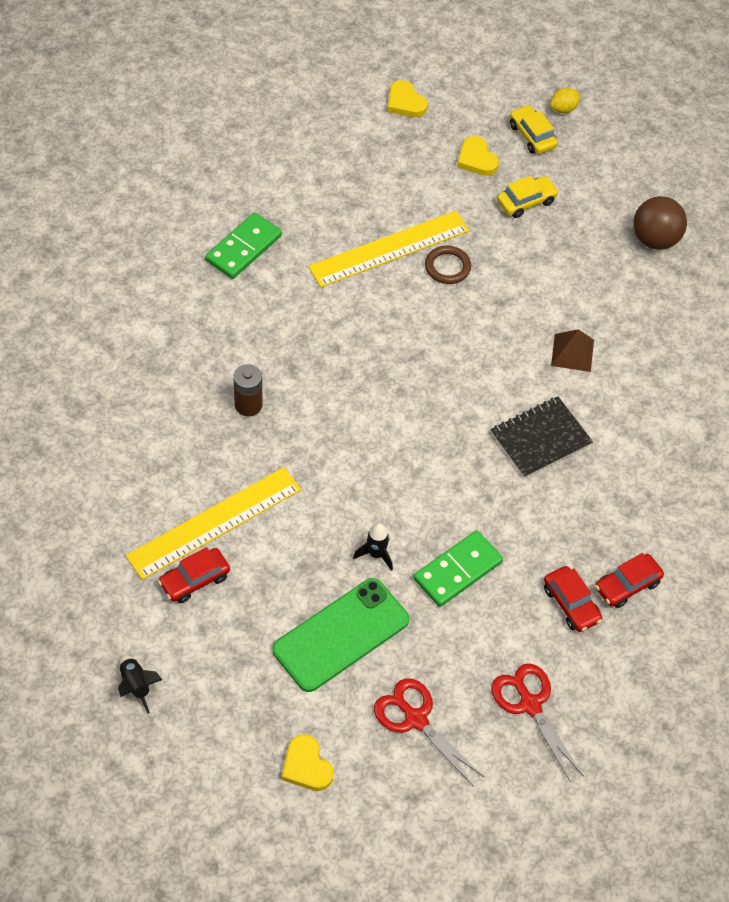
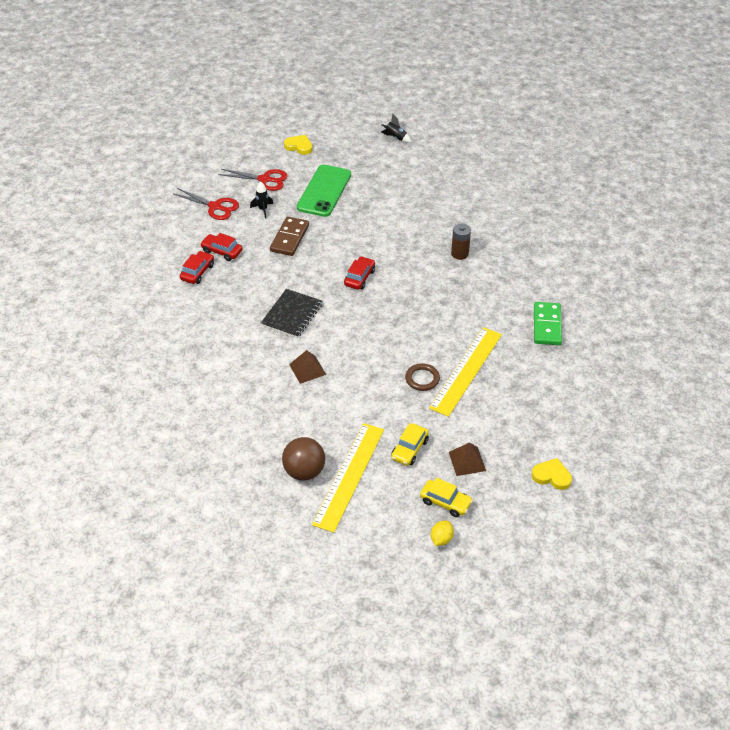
camera: 150 degrees right, 10 degrees down
(195, 580) = (409, 179): red car -> red car (359, 278)
(214, 522) = (423, 202): yellow ruler -> yellow ruler (349, 476)
(376, 554) = (335, 226): black rocket -> black rocket (263, 209)
(457, 570) = (290, 238): green domino -> brown domino
(476, 159) = (467, 461): yellow heart -> brown pyramid

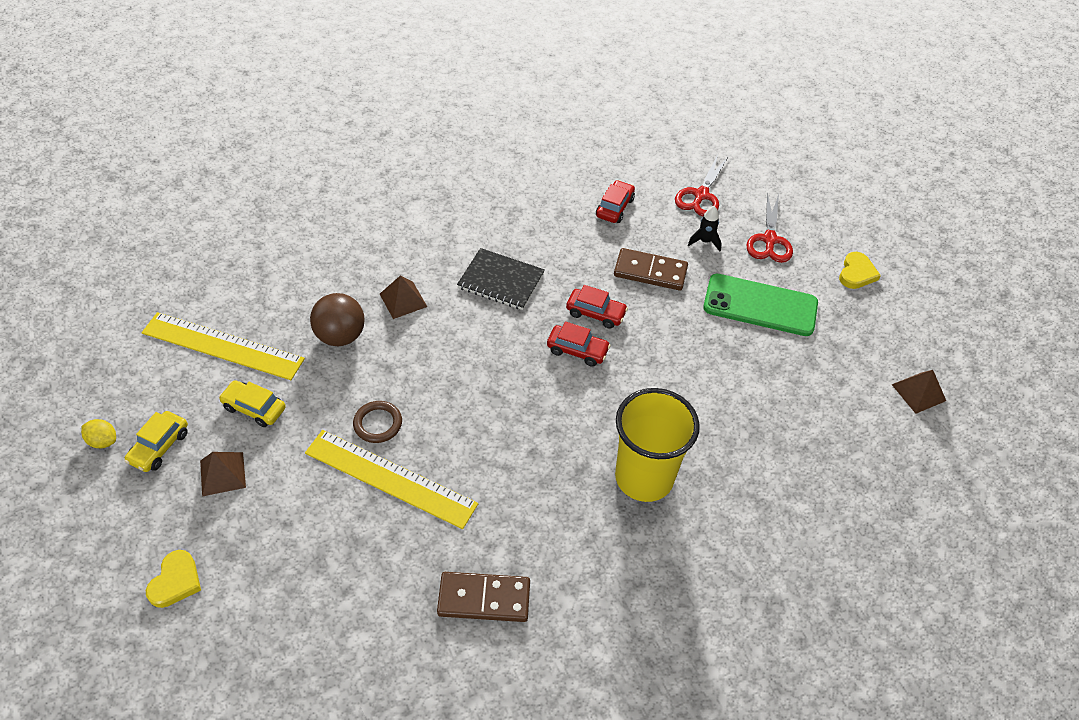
camera: 85 degrees right, 5 degrees up
(197, 272) = (574, 188): red car -> red car (595, 313)
(304, 471) = (238, 303): brown ball -> brown ball (340, 336)
(395, 138) = (918, 392): black rocket -> brown pyramid
(459, 254) = (644, 477): brown battery -> yellow cup
(547, 325) = (484, 599): green domino -> brown domino

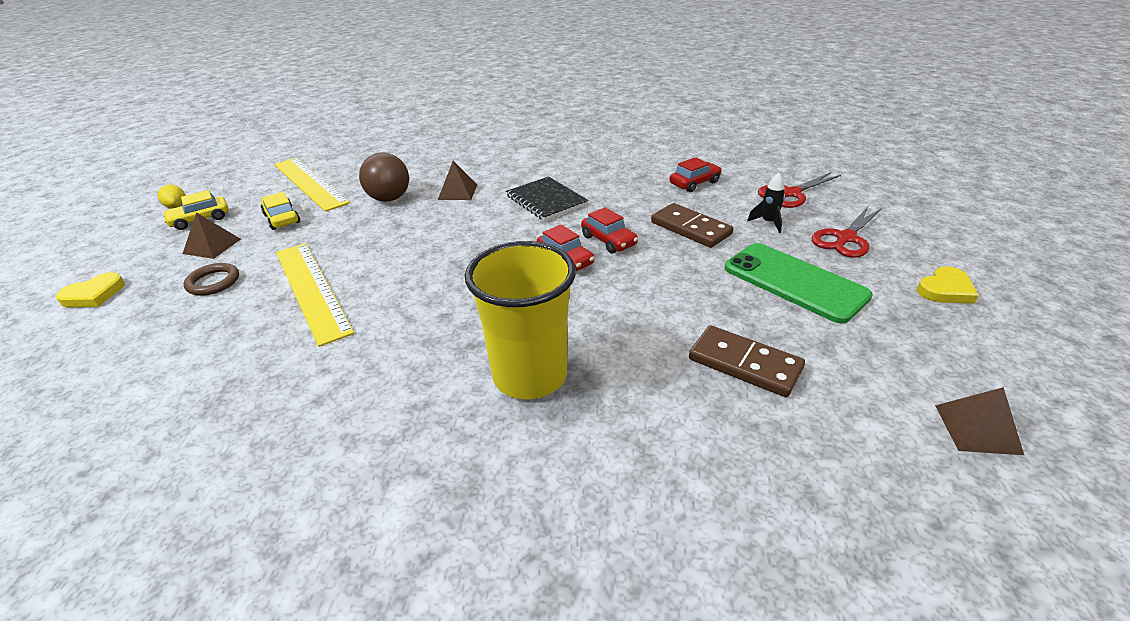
camera: 35 degrees right, 15 degrees down
(378, 424) = (348, 253): brown ring -> brown ring (213, 282)
(484, 599) = (266, 410): brown domino -> brown domino (744, 364)

